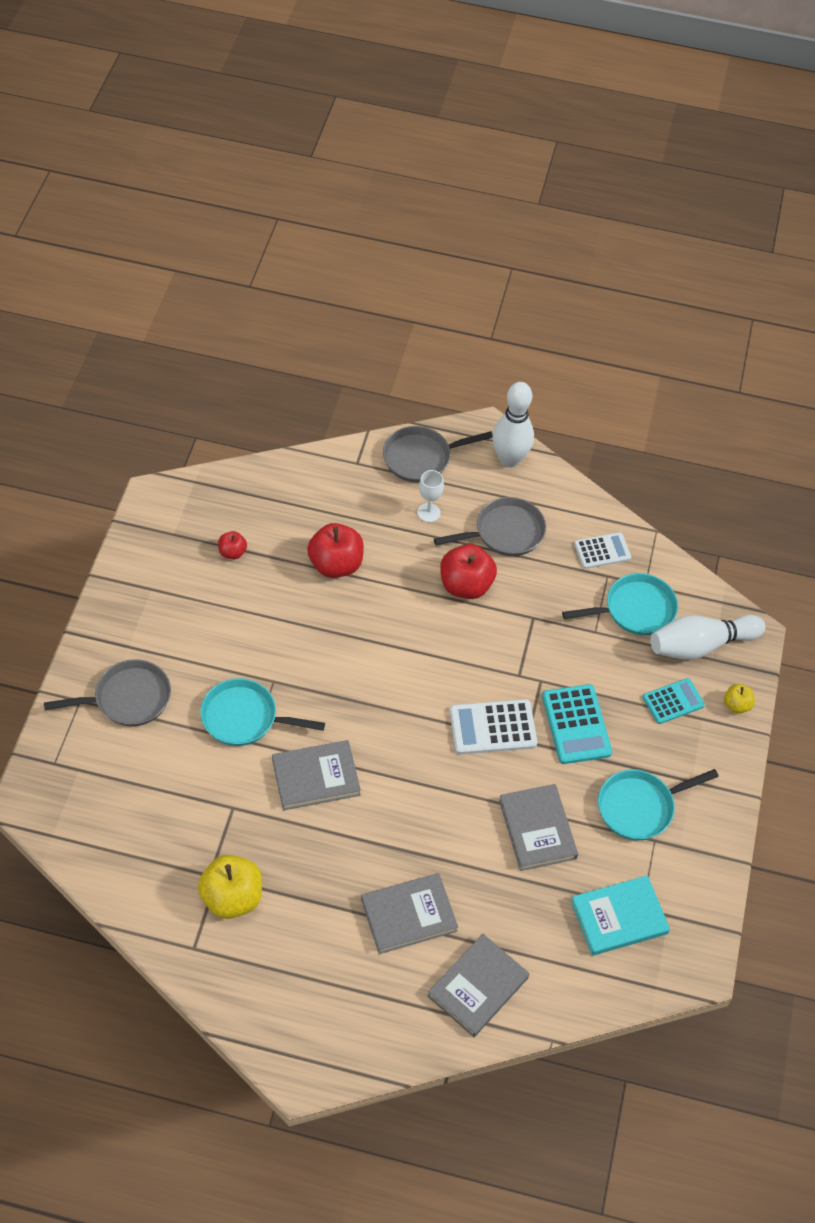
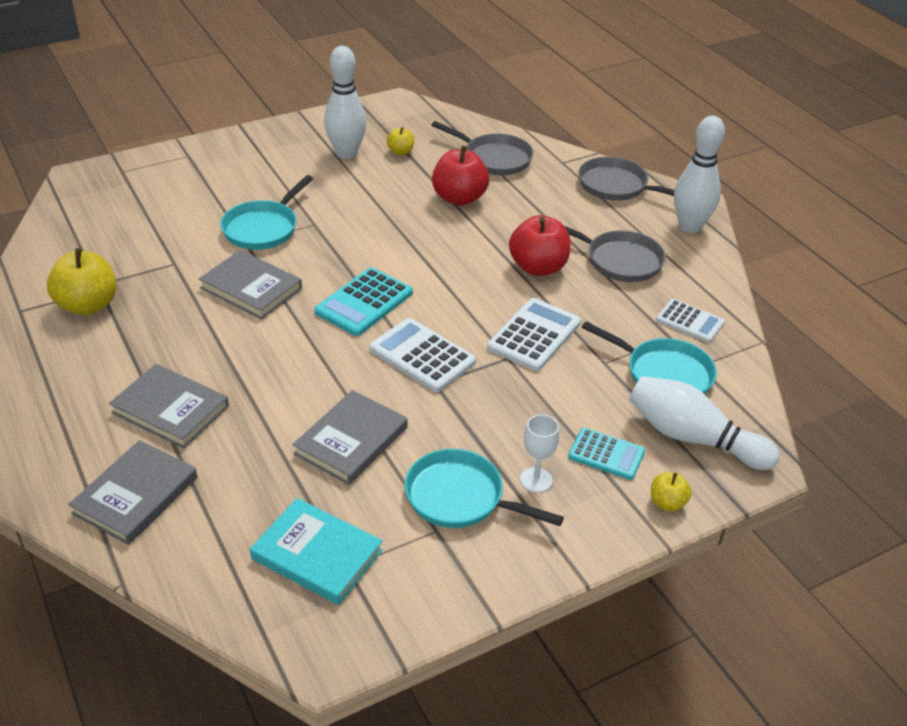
camera: 50 degrees right, 15 degrees down
(127, 698) = (214, 172): grey pan -> grey pan (494, 158)
(196, 589) = (346, 153): none -> white bowling pin
(232, 552) = (400, 152): red apple -> yellow apple
(245, 718) = (263, 228): turquoise pan -> turquoise pan turned 120 degrees counterclockwise
(428, 512) = (574, 215): white goblet -> white goblet (536, 480)
(478, 987) = (136, 495): grey book -> grey book turned 60 degrees counterclockwise
(533, 647) = (534, 335): none -> white calculator
(576, 724) = (493, 404): turquoise calculator -> turquoise calculator (364, 302)

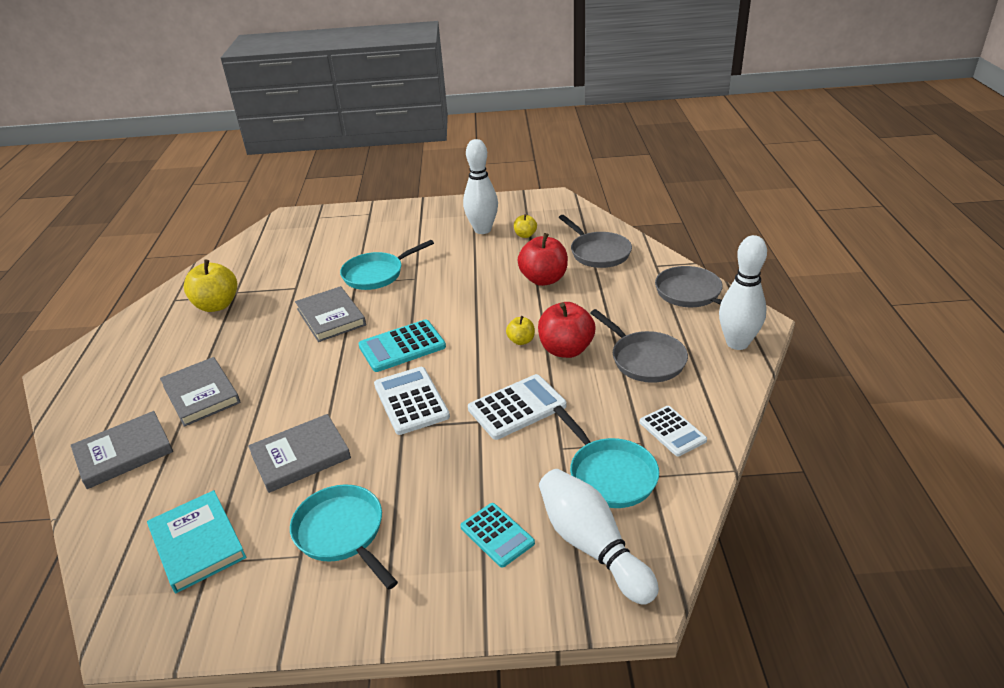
camera: 30 degrees right, 5 degrees down
(536, 480) = (416, 538): white goblet -> none
(667, 503) = (518, 603): yellow apple -> yellow apple (521, 341)

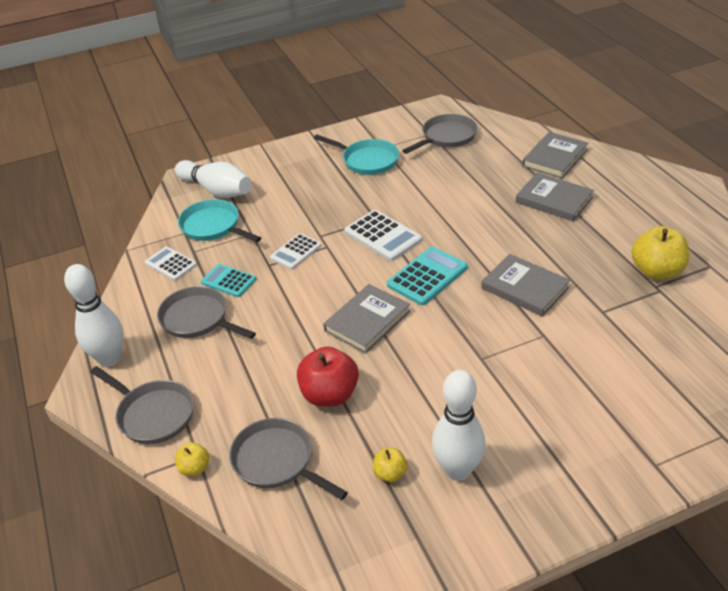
camera: 160 degrees right, 5 degrees up
(197, 543) = (446, 137): turquoise book -> grey pan
(300, 456) = (431, 185): grey book -> grey book (367, 321)
(377, 274) = (531, 353): turquoise pan -> none
(497, 535) = (275, 181): turquoise calculator -> turquoise calculator (228, 281)
(517, 407) = (296, 252): white calculator -> white calculator, size x0.66
(521, 341) = (319, 309): yellow apple -> yellow apple (194, 468)
(566, 349) = (273, 311): red apple -> none

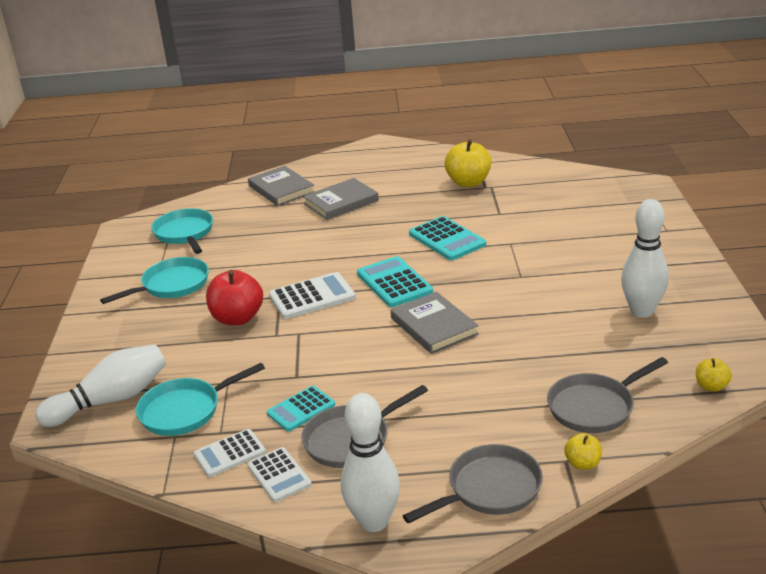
camera: 70 degrees left, 10 degrees down
(296, 252) = (290, 355): white calculator -> white calculator (279, 475)
(329, 395) = (522, 363): red apple -> red apple (237, 318)
(390, 473) = (633, 345): yellow apple -> yellow apple (711, 386)
(446, 137) = (185, 233): grey pan -> turquoise pan
(525, 288) = (447, 239): grey book -> turquoise calculator

